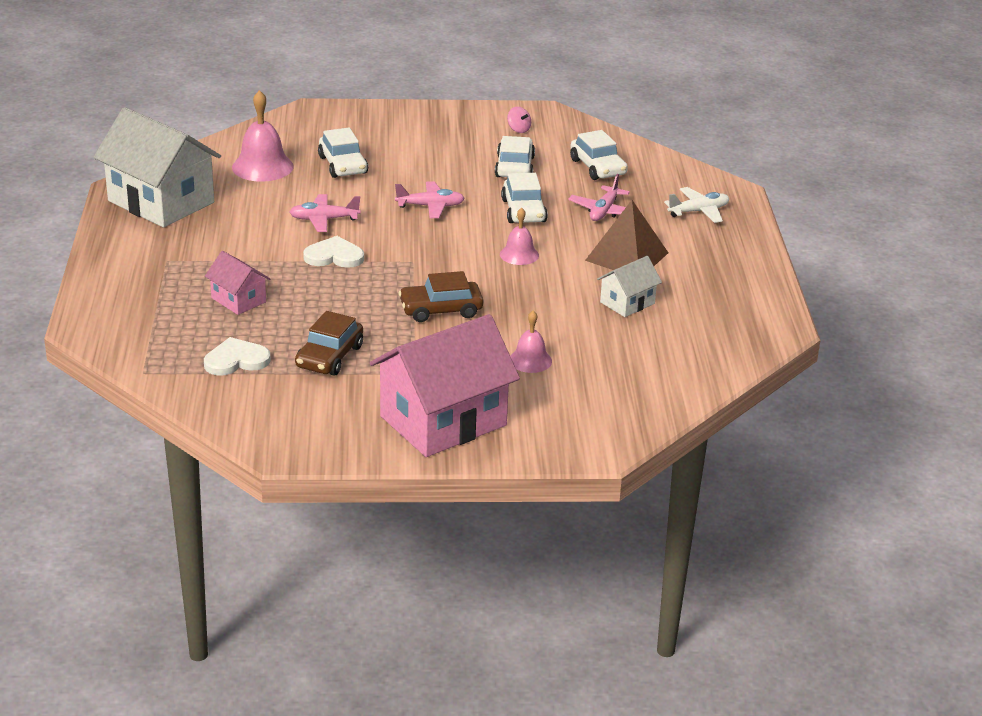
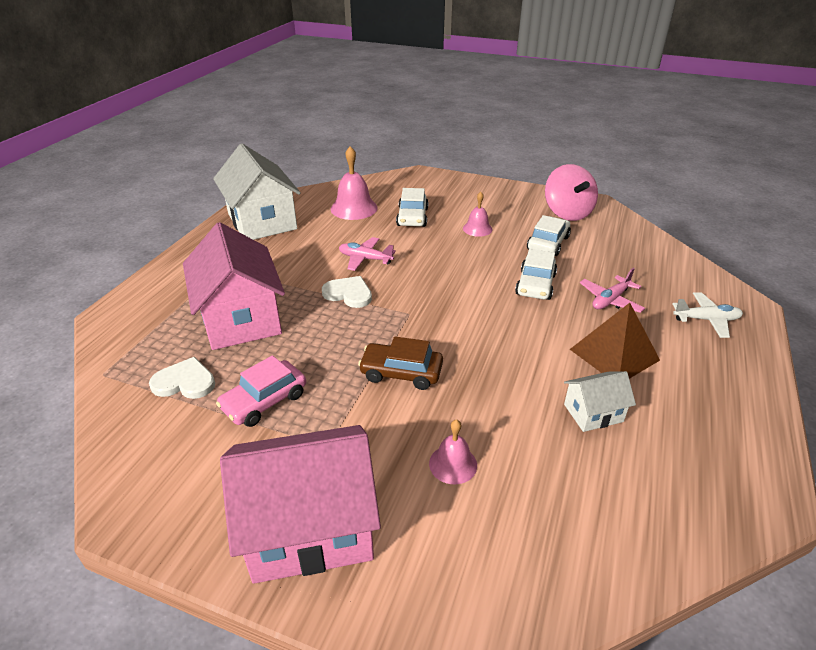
camera: 25 degrees right, 5 degrees up
(238, 300) = (241, 318): pink house -> pink house, size x2.08
(329, 357) = (264, 401): brown car -> pink car
(430, 206) = (457, 264): pink plane -> none
(518, 129) = (567, 213): pink spinning top -> pink spinning top, size x2.49
(519, 254) = (508, 328): pink bell -> pink bell (477, 229)
(598, 167) = (621, 256): white car -> none

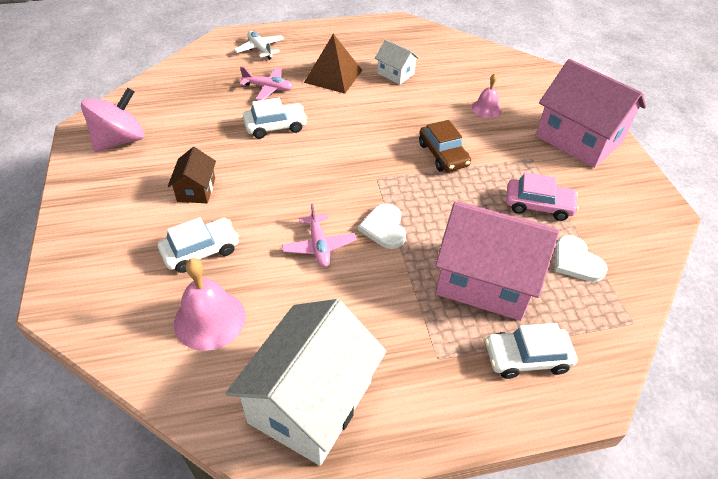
camera: 125 degrees left, 10 degrees up
(241, 318) = (485, 280): pink house -> pink house turned 75 degrees clockwise
(477, 229) = (196, 190): pink bell -> brown house
(548, 243) = (197, 137): white car -> white car (527, 358)

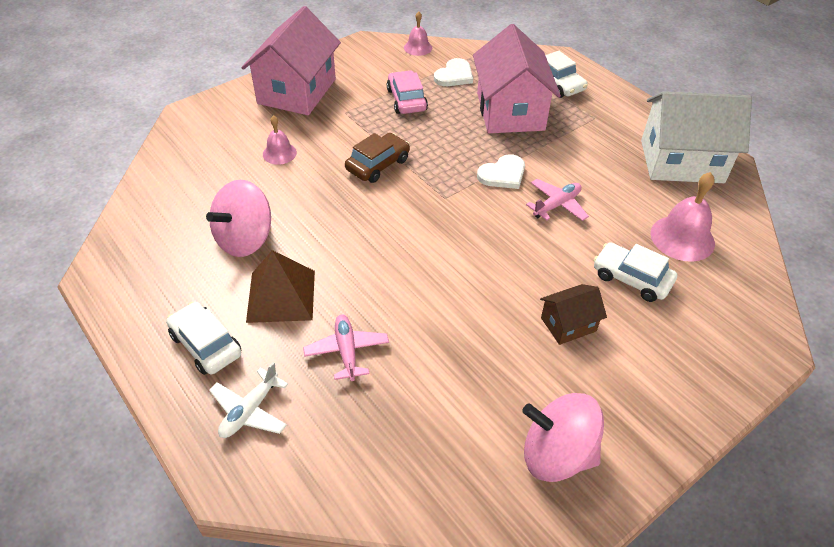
camera: 115 degrees left, 0 degrees up
(275, 126) = (419, 307): white car -> white car (206, 345)
(395, 74) = (245, 239): white house -> pink spinning top
(649, 252) = (418, 47): none -> pink bell

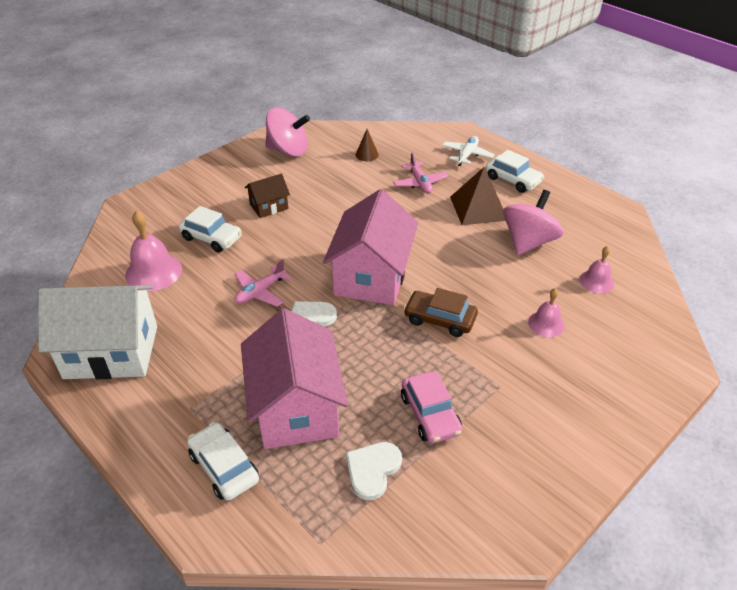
camera: 175 degrees right, 5 degrees down
(297, 91) = (576, 416): pink house -> pink house (372, 276)
(378, 164) = (439, 319): brown car -> brown car turned 75 degrees clockwise
(418, 47) = (437, 533): pink bell -> pink bell (596, 281)
(419, 428) = (367, 155): none -> brown cone

